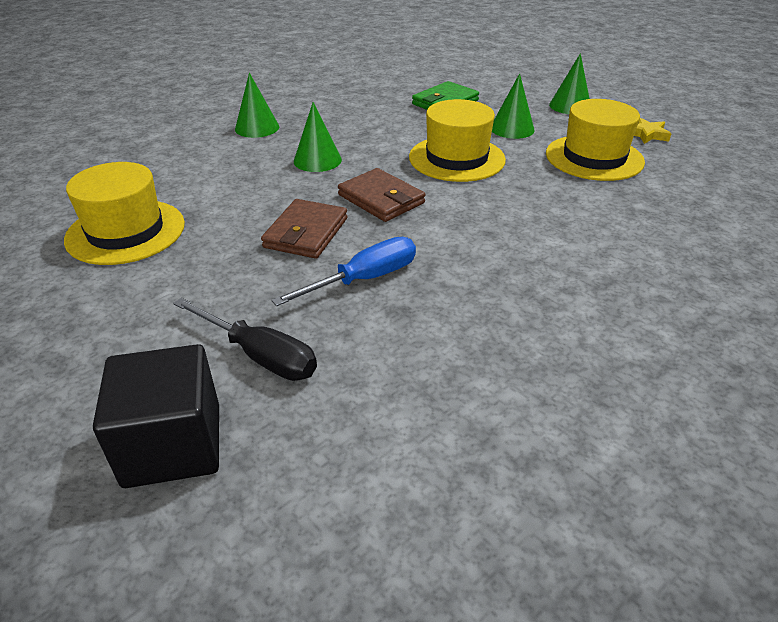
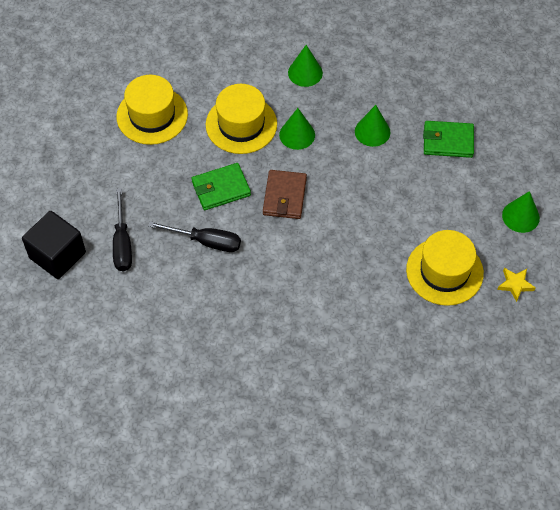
camera: 50 degrees right, 20 degrees up
(306, 233) = (221, 188): brown wallet -> green wallet
(364, 279) = (206, 241): blue screwdriver -> black screwdriver
(457, 158) = (369, 200): yellow hat -> yellow hat (241, 124)
(512, 129) = (444, 204): green cone -> green cone (372, 131)

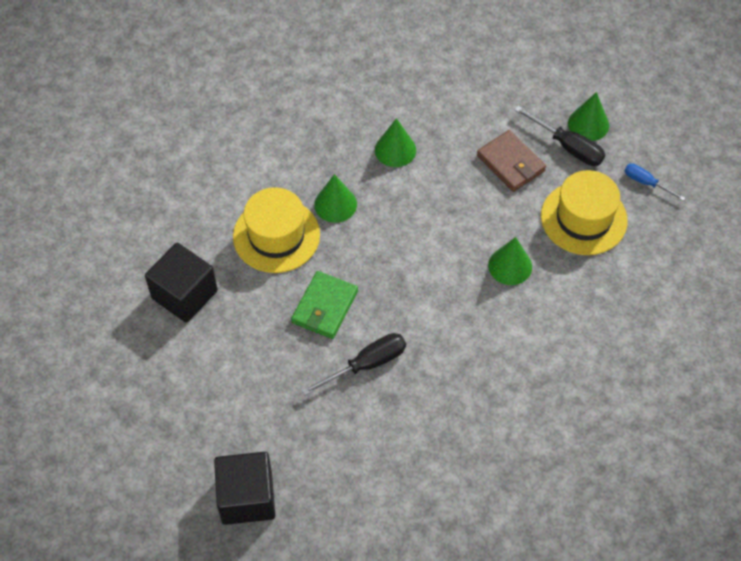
camera: 45 degrees left, 0 degrees up
(122, 243) = (294, 432): black screwdriver -> black screwdriver (568, 147)
(152, 115) = (184, 294): yellow hat -> black cube
(284, 196) = (387, 267): brown wallet -> brown wallet (510, 163)
(305, 72) = (279, 144): green cone -> green cone (510, 266)
(448, 141) = (464, 108): green wallet -> none
(515, 285) = (646, 183): yellow star -> blue screwdriver

